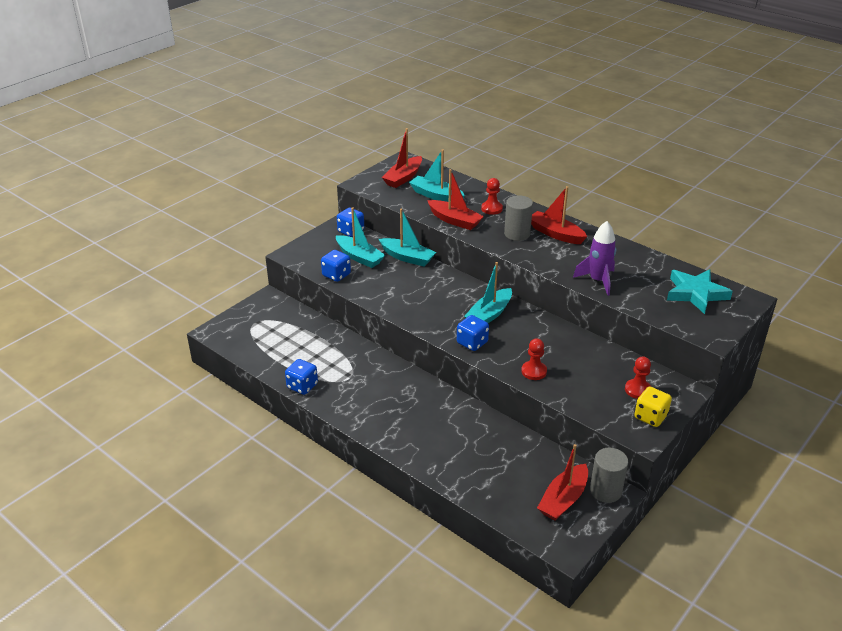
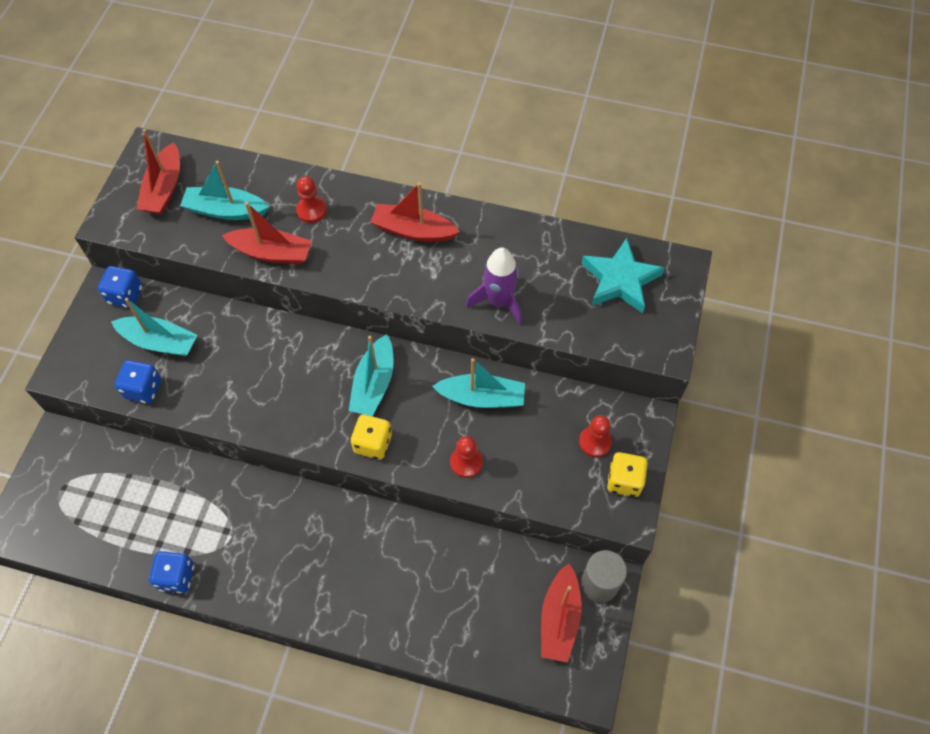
camera: 25 degrees left, 25 degrees up
(407, 257) = (225, 318): turquoise boat -> turquoise boat (482, 397)
(472, 343) = (373, 443): blue dice -> yellow dice
(517, 234) = (364, 249): grey cylinder -> none

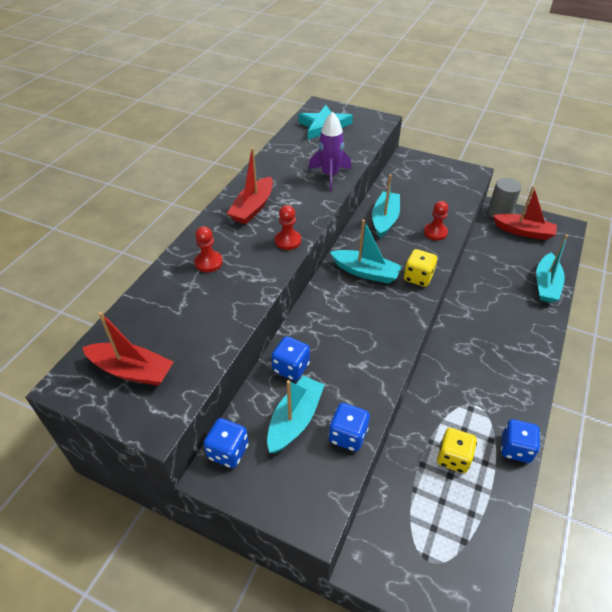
camera: 80 degrees left, 15 degrees down
(222, 328) = (291, 367): none -> blue dice
(225, 210) = (183, 321): turquoise boat -> turquoise boat (546, 285)
(272, 253) = (246, 291): red boat -> none
(595, 442) = (422, 177): red pawn -> red pawn (288, 241)
(624, 481) = (449, 171): yellow dice -> yellow dice (453, 458)

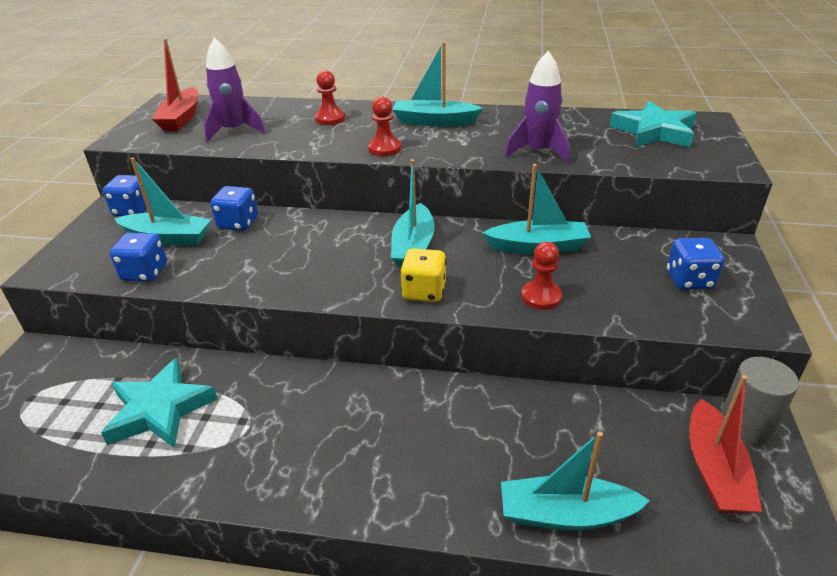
camera: 75 degrees right, 10 degrees down
(195, 328) = (234, 131): none -> purple rocket
(253, 208) = (434, 122): red boat -> turquoise boat
(453, 458) = (160, 409): yellow dice -> turquoise star
(515, 448) = (172, 478): blue dice -> blue dice (689, 280)

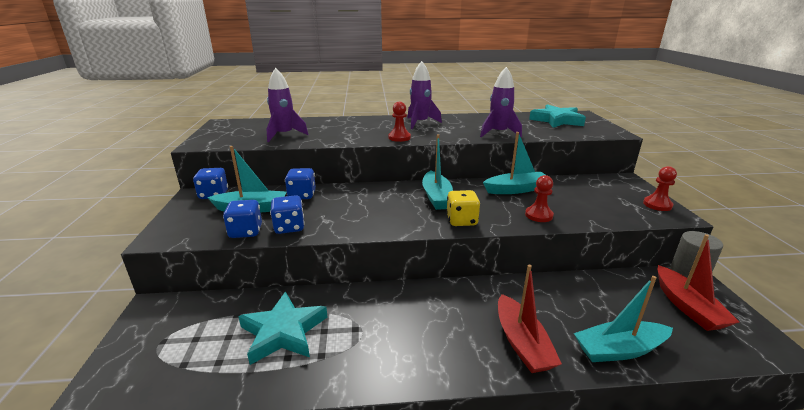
camera: 15 degrees left, 10 degrees down
(181, 118) = (239, 131): red boat -> red boat (522, 343)
(330, 119) = (349, 125): red pawn -> red pawn (657, 205)
(434, 122) = (420, 123): turquoise boat -> purple rocket
(689, 280) = (618, 198): blue dice -> blue dice (289, 227)

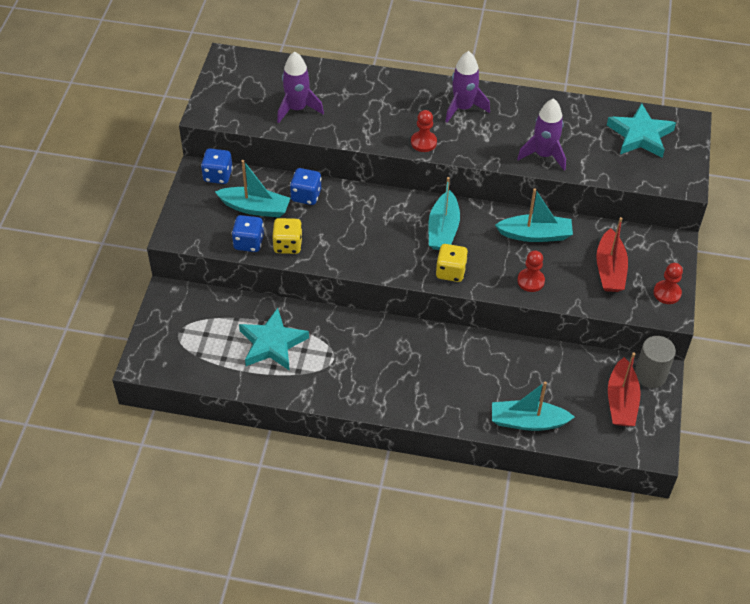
camera: 15 degrees right, 25 degrees up
(289, 227) = (288, 245): blue dice -> yellow dice
(522, 343) = (455, 398): red boat -> red boat (610, 269)

